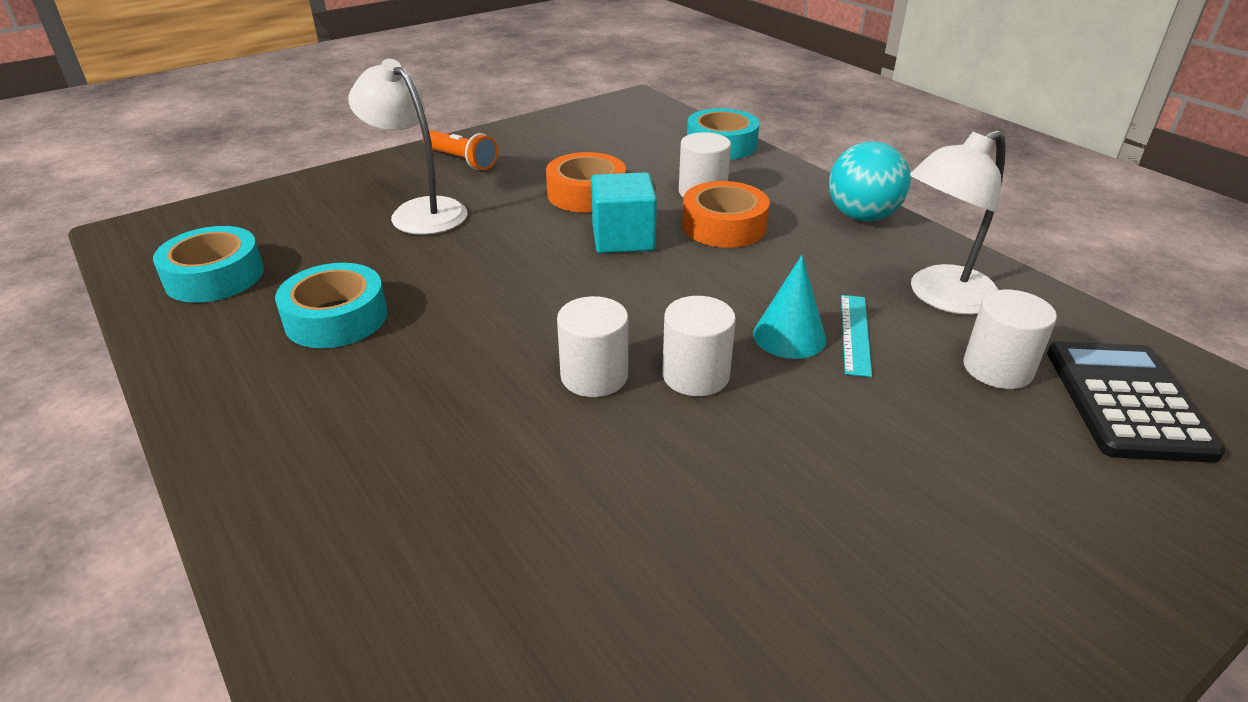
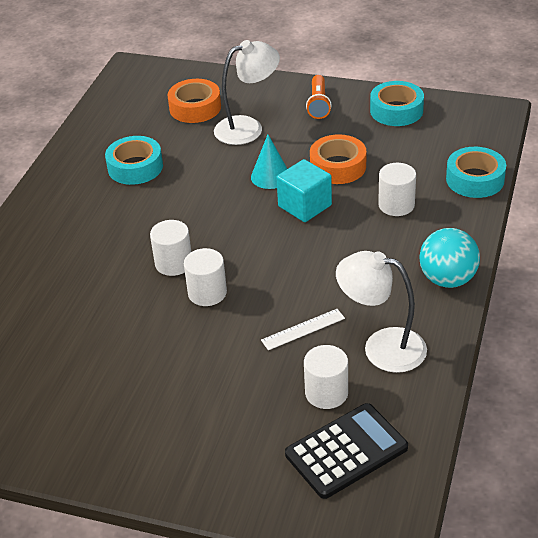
camera: 55 degrees right, 5 degrees up
(214, 276) = (126, 115): turquoise tape -> turquoise tape (396, 110)
(419, 211) = (248, 128): white lamp -> white lamp turned 60 degrees clockwise
(724, 226) = (364, 233): orange tape -> orange tape (195, 108)
(789, 336) = (274, 307): turquoise cone -> turquoise cone (270, 176)
(855, 334) = (303, 329): turquoise ruler -> white ruler

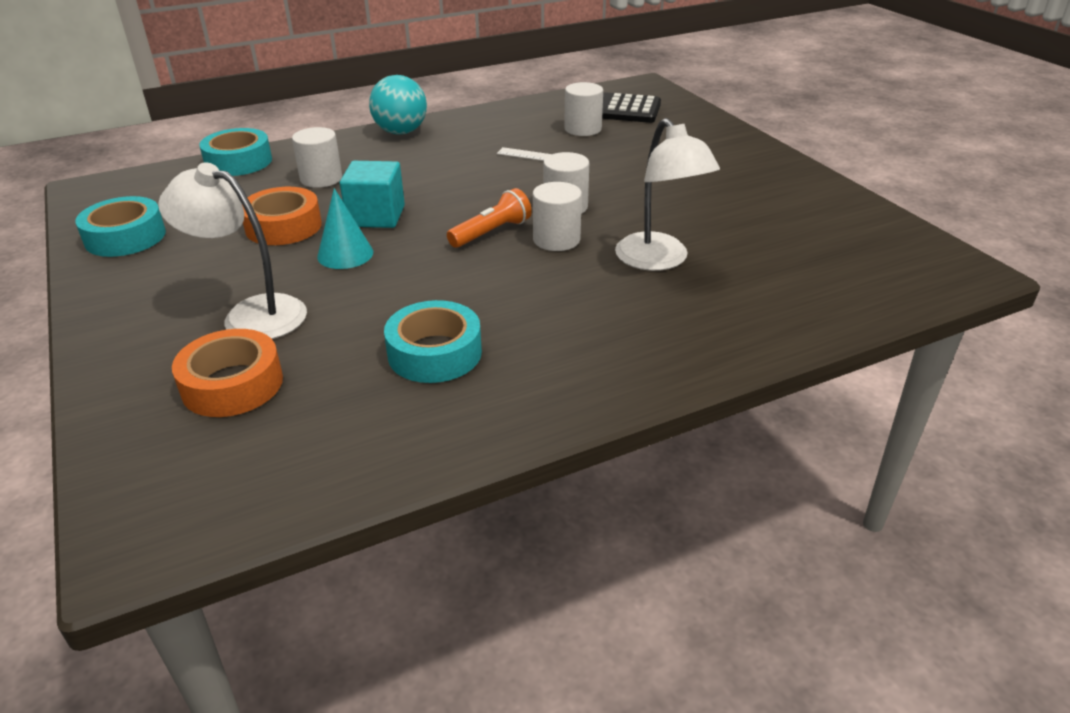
camera: 135 degrees left, 5 degrees down
(318, 104) = (145, 290): orange flashlight -> orange flashlight (492, 232)
(382, 347) = (510, 128): white lamp -> white lamp (659, 260)

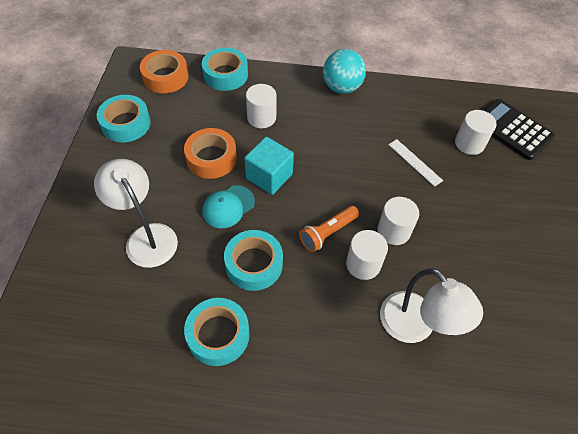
camera: 30 degrees right, 20 degrees up
(232, 384) = (103, 295): orange tape -> orange tape (165, 77)
(345, 254) = (228, 207): turquoise cone -> turquoise cap
(425, 284) = (254, 264): none -> turquoise tape
(492, 232) = (327, 233): orange flashlight -> orange flashlight turned 150 degrees clockwise
(659, 260) = (415, 327): white lamp -> white lamp turned 45 degrees counterclockwise

